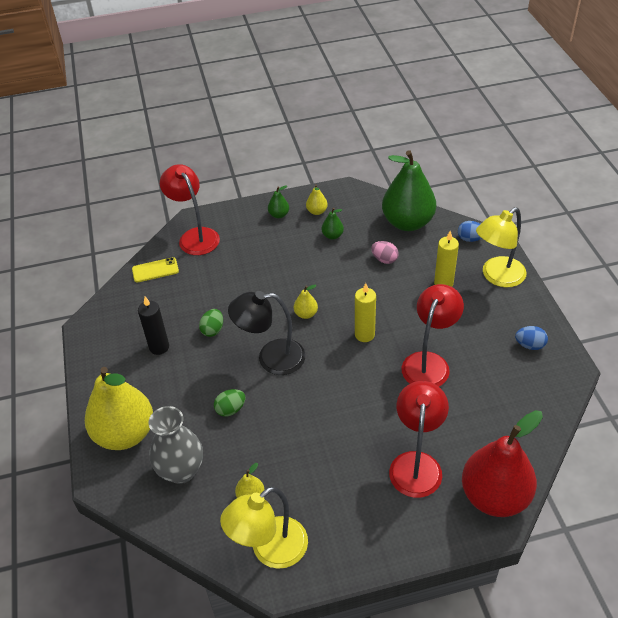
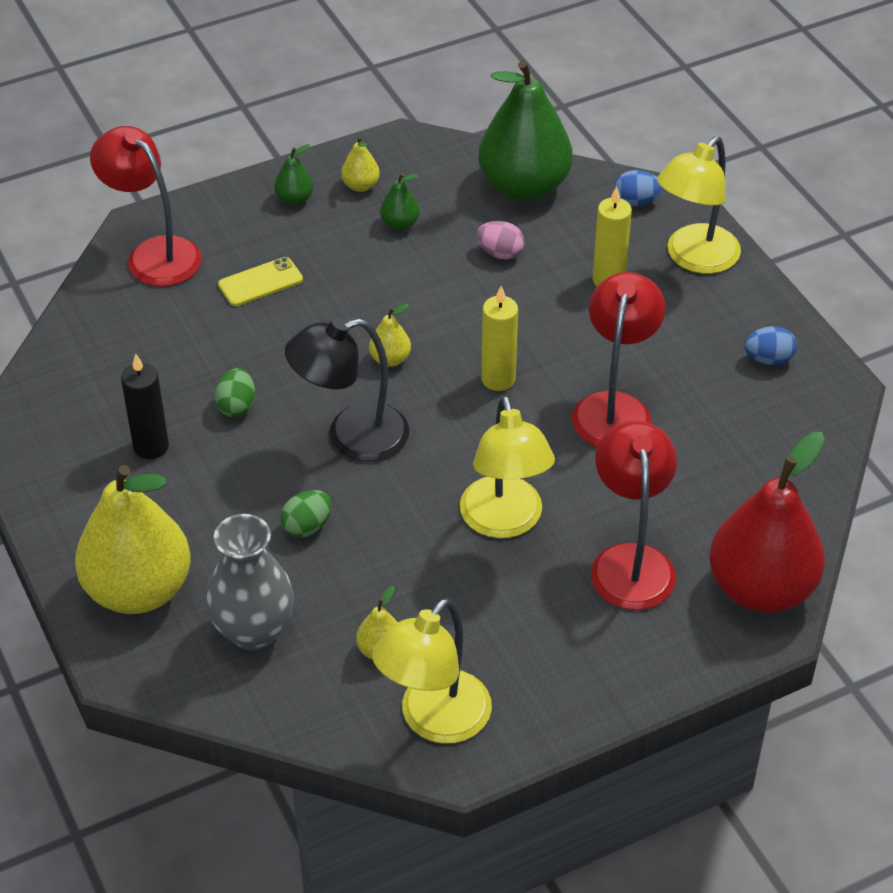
camera: 15 degrees left, 0 degrees up
(155, 270) = (100, 321): yellow phone -> yellow phone (260, 282)
(346, 425) = (504, 522): none -> yellow lamp

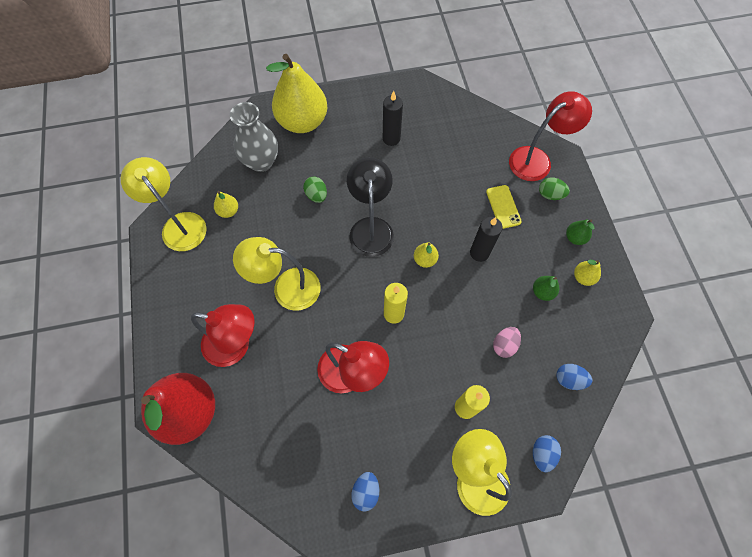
camera: 105 degrees right, 20 degrees up
(236, 406) = (409, 179): green egg -> green egg (550, 195)
(356, 298) = (479, 253): none -> black candle
(524, 187) = (569, 379): green pear -> blue egg

